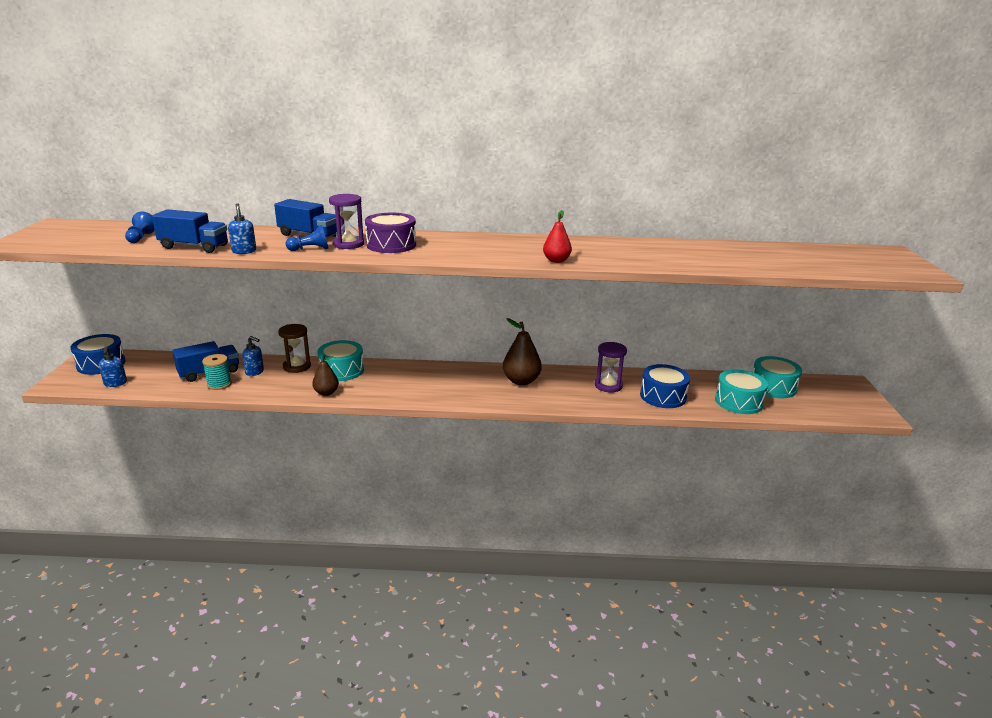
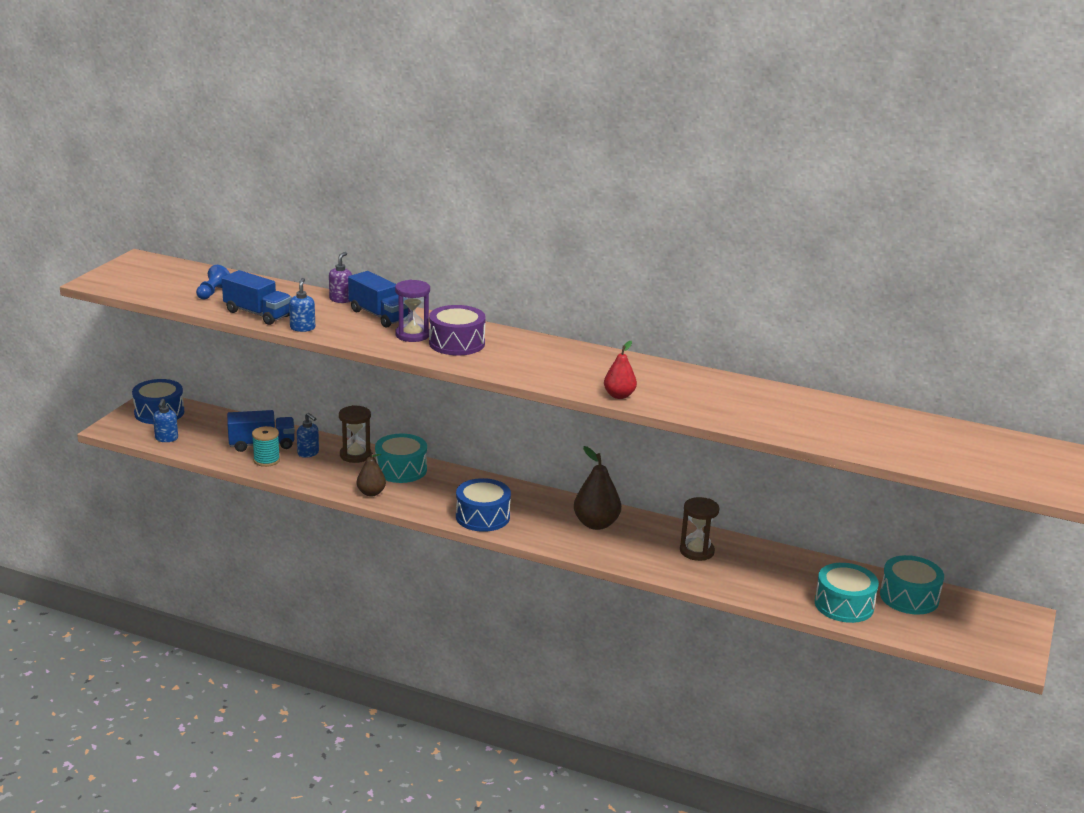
camera: 20 degrees right, 0 degrees up
(267, 229) = (341, 299): none -> purple soap dispenser
(310, 249) = (369, 336): blue pawn -> none
(608, 386) = (696, 551): purple hourglass -> brown hourglass
(663, 396) = (753, 578): blue drum -> blue drum (482, 517)

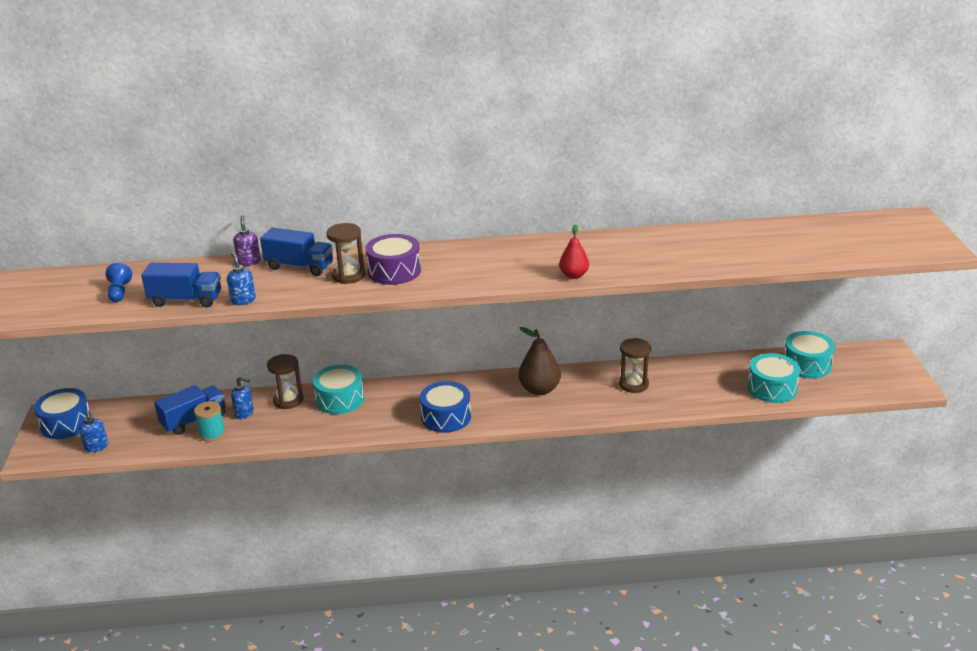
camera: 25 degrees left, 5 degrees up
(371, 493) = (333, 430): brown pear -> none
(412, 335) = (348, 275): purple hourglass -> brown hourglass

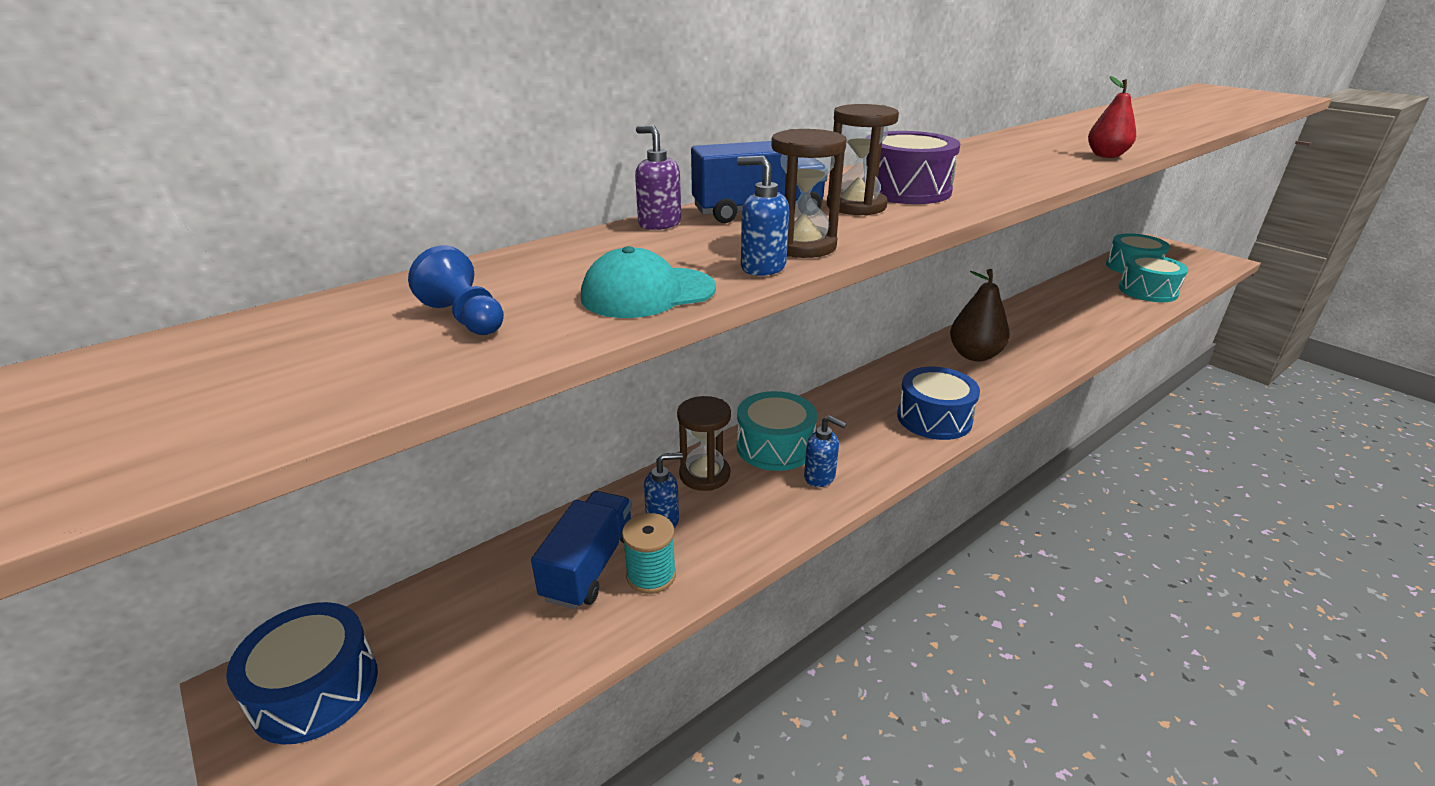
camera: 35 degrees left, 0 degrees up
(96, 447) = (442, 708): blue soap dispenser -> blue soap dispenser (820, 477)
(186, 300) = (648, 293): blue truck -> turquoise cap
(633, 384) = (1044, 322): brown hourglass -> brown hourglass (801, 246)

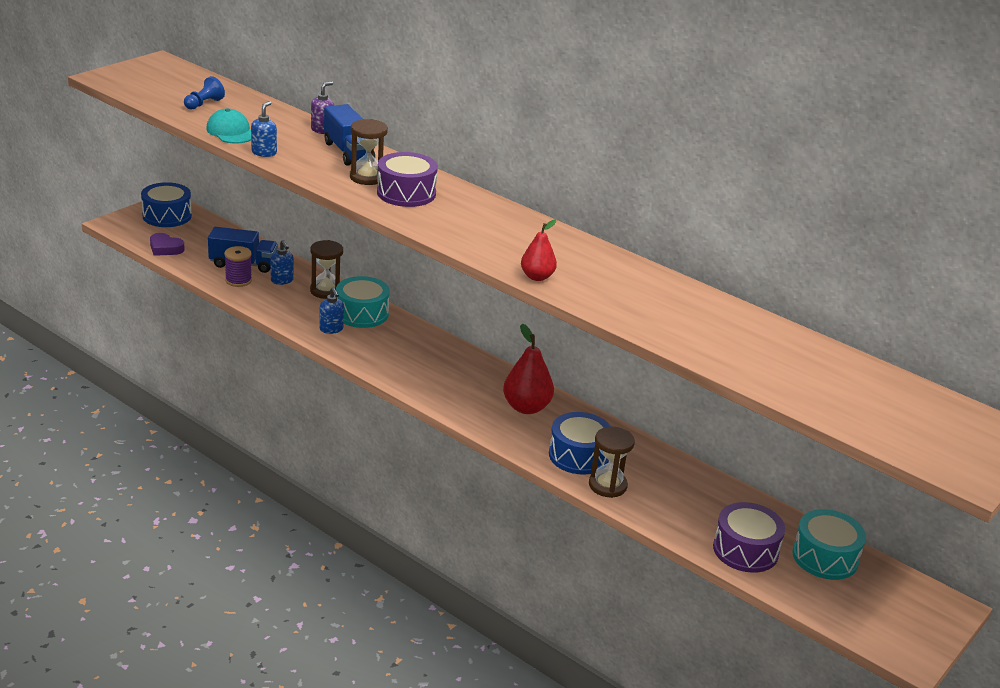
camera: 75 degrees right, 0 degrees up
(477, 694) = (165, 248): none -> purple heart
(651, 575) = (238, 280): turquoise spool -> purple spool
(801, 246) = (295, 161): brown hourglass -> brown hourglass (607, 485)
(820, 477) = (331, 329): blue soap dispenser -> blue soap dispenser turned 45 degrees counterclockwise
(934, 418) = (414, 377): blue drum -> blue drum (578, 455)
(974, 355) = (526, 407): brown pear -> red pear
(1147, 291) = (745, 550): turquoise drum -> purple drum

